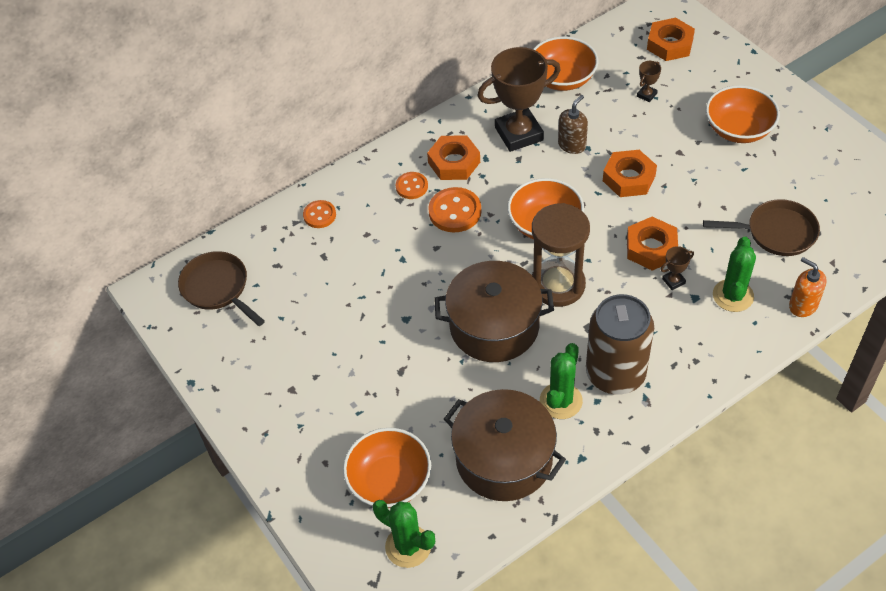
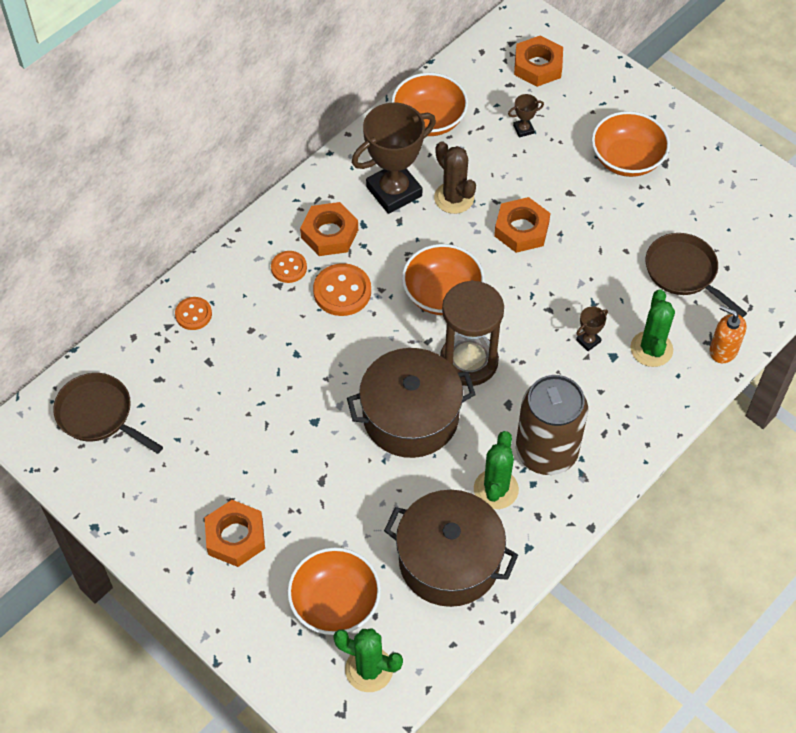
camera: 15 degrees left, 5 degrees up
(572, 145) = (454, 198): brown soap dispenser -> brown cactus
(646, 95) = (523, 129): brown trophy -> brown trophy turned 45 degrees clockwise
(651, 248) = (559, 306): orange nut -> orange nut (235, 537)
(776, 232) = (684, 272): brown pan -> brown pan turned 120 degrees counterclockwise

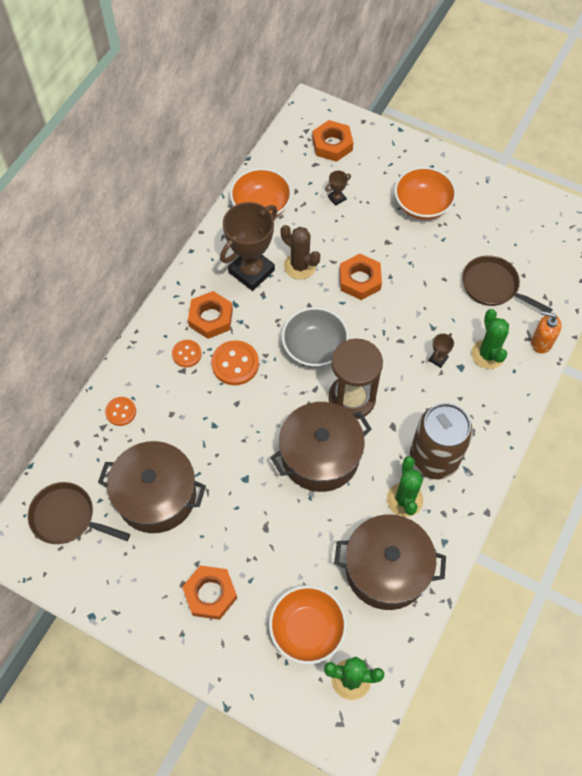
camera: 15 degrees left, 5 degrees up
(206, 415) = (156, 495): none -> brown pot
(442, 294) = (314, 347): orange bowl -> grey bowl

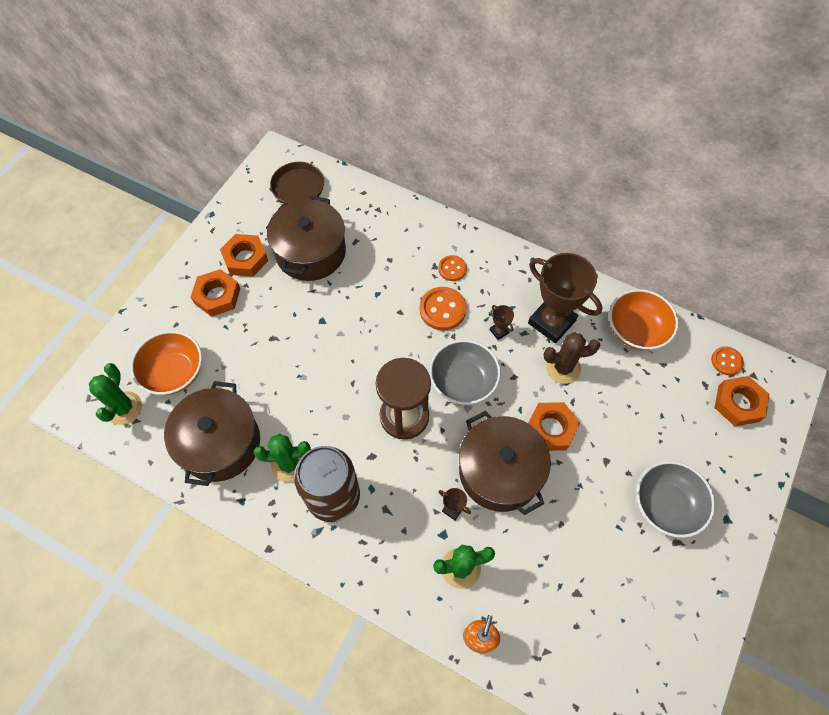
camera: 90 degrees right, 0 degrees up
(121, 412) = (392, 221): orange button -> orange button (726, 361)
(211, 318) = (493, 287): orange nut -> orange nut (245, 258)
(300, 266) = (563, 368): brown cactus -> brown cactus turned 45 degrees clockwise
(320, 456) = (341, 385): brown pot -> brown pot (499, 471)
(336, 198) = (660, 407): brown trophy -> brown trophy (499, 331)
(422, 205) = (666, 505): orange bowl -> grey bowl
(493, 286) = (555, 584): brown pan -> none

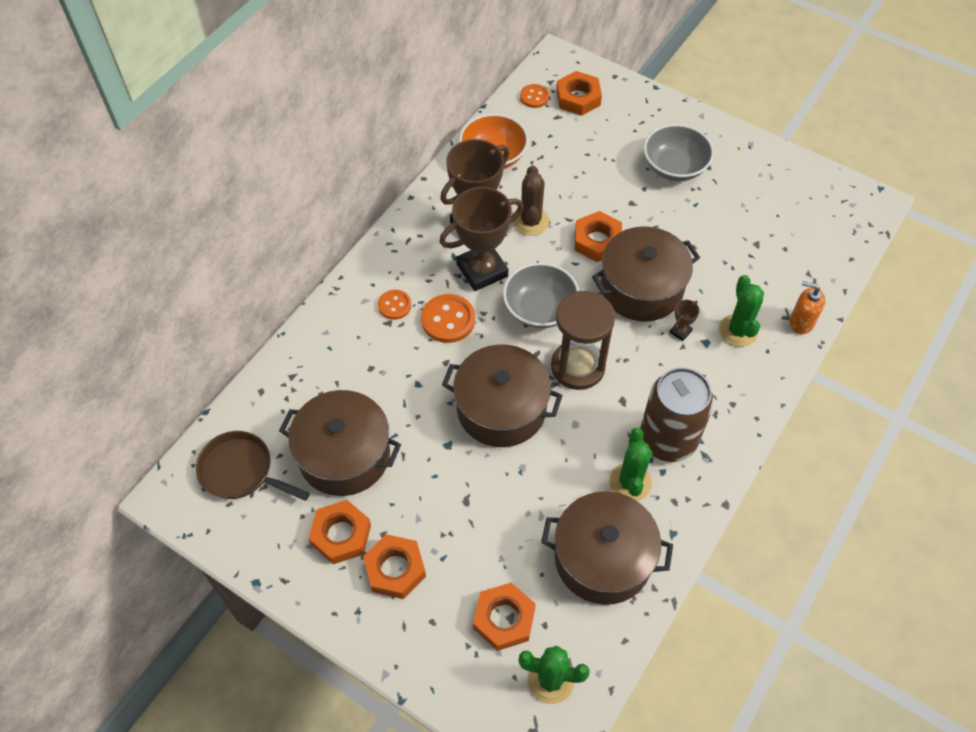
camera: 85 degrees left, 5 degrees down
(174, 372) = (504, 619): orange bowl -> orange nut
(357, 357) = (501, 409): none -> brown pot
(499, 331) = (482, 270): brown trophy -> brown trophy, size x2.44

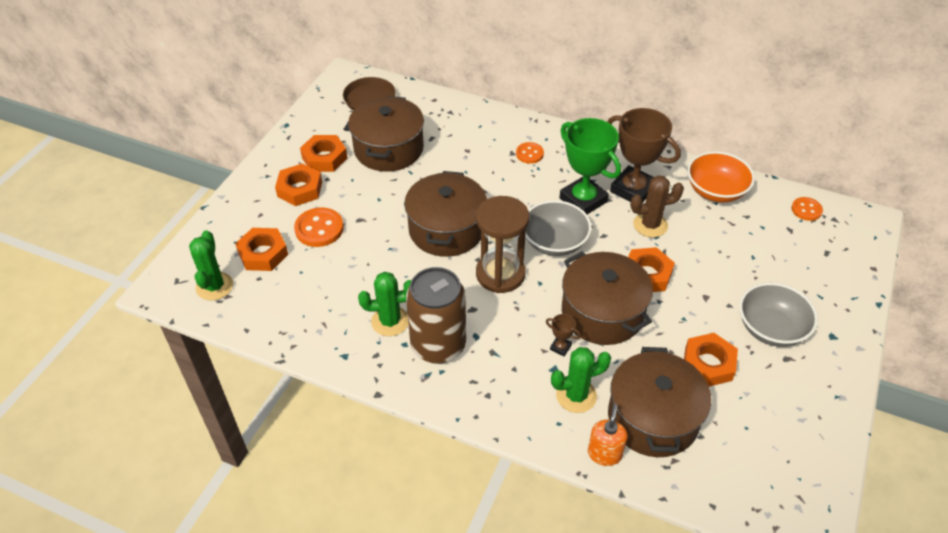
camera: 80 degrees right, 10 degrees down
(448, 320) = (525, 186): orange button -> orange button (319, 229)
(482, 270) = (583, 200): brown trophy -> green trophy
(578, 98) = (824, 242): orange nut -> orange nut (708, 364)
(602, 558) = (317, 309): brown pot -> brown pot (653, 418)

